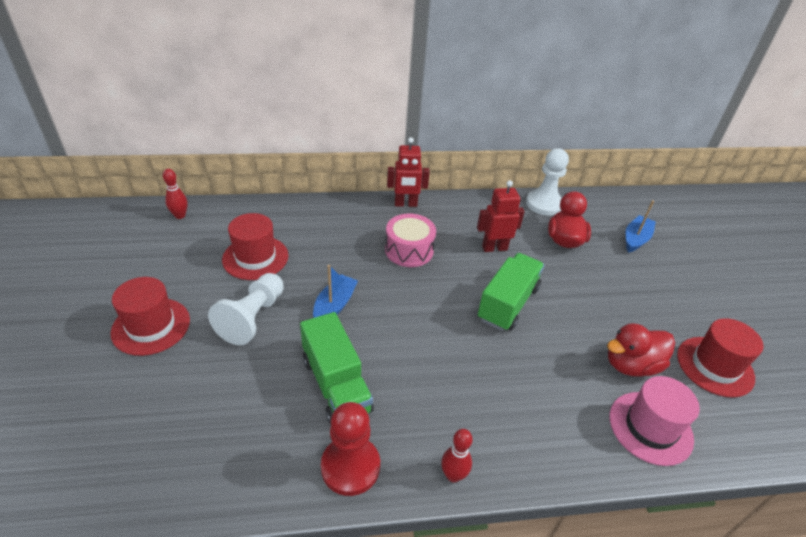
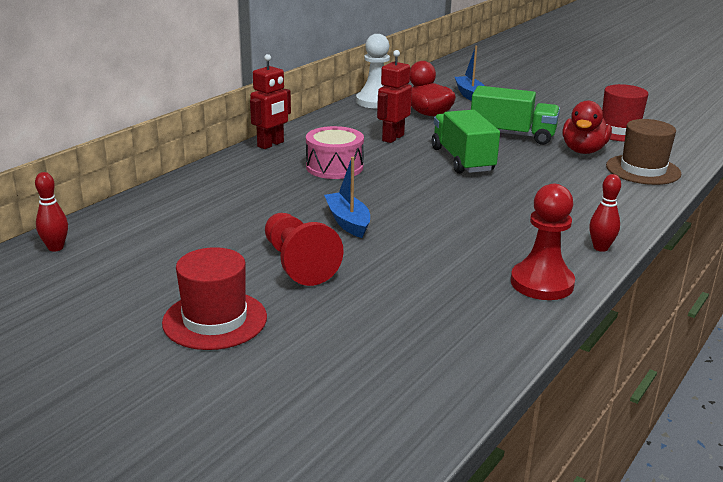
camera: 45 degrees left, 15 degrees down
(252, 318) = (298, 264): white pawn -> red pawn
(255, 257) = (211, 233): red hat -> none
(336, 384) = (445, 256): green truck -> green truck (512, 135)
(650, 427) = (643, 170): pink hat -> brown hat

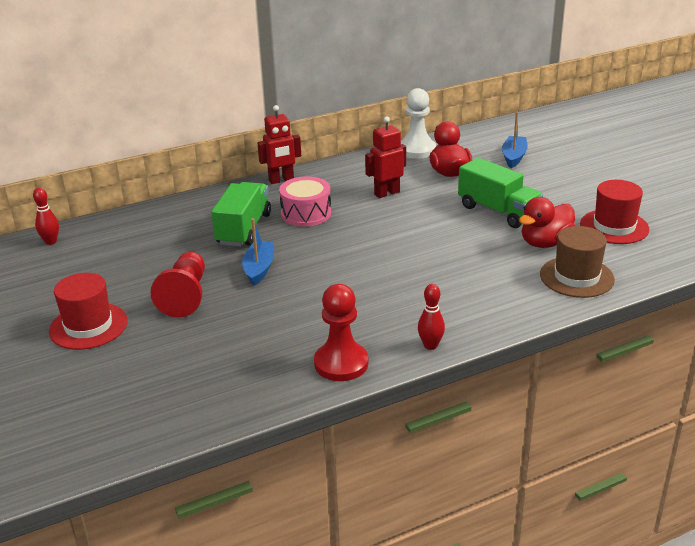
camera: 30 degrees right, 5 degrees up
(462, 160) = (420, 229): green truck -> green truck (244, 229)

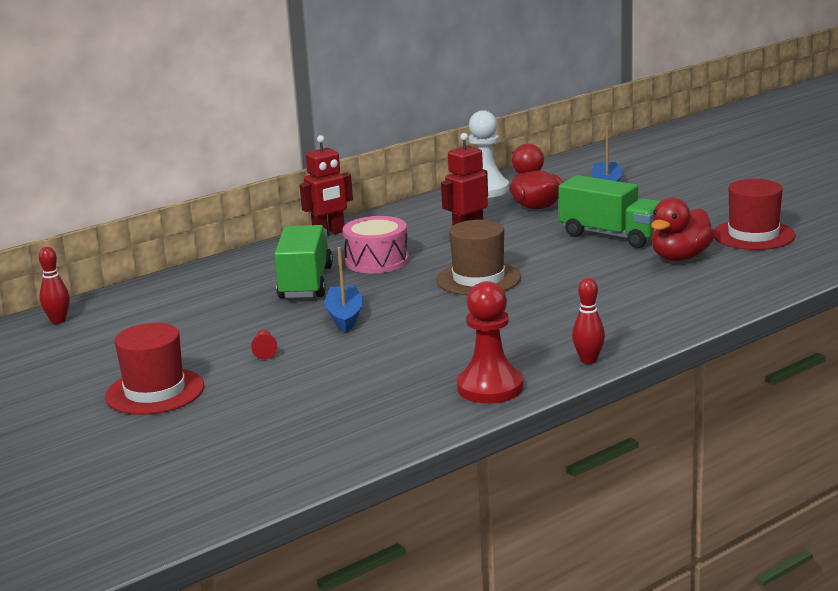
camera: 10 degrees left, 10 degrees down
(185, 296) = (265, 351): red pawn -> red pawn, size x0.42
(576, 277) = (730, 283): brown hat -> brown hat (478, 279)

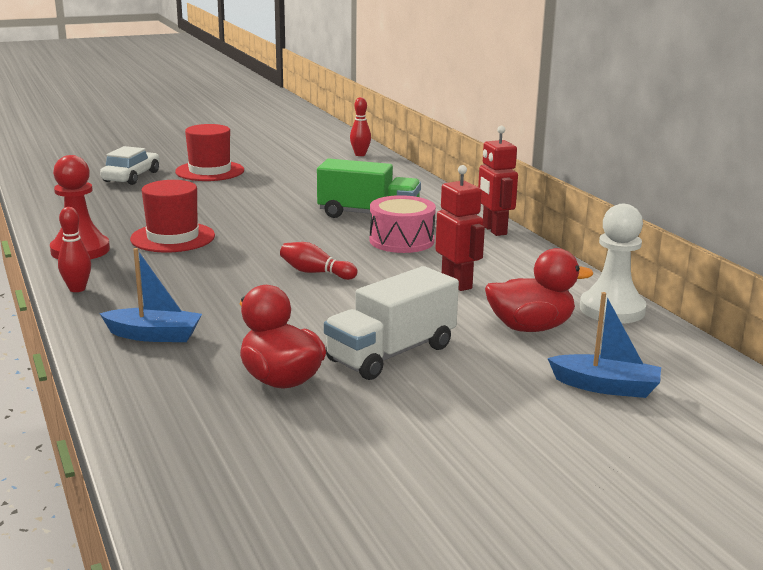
camera: 100 degrees right, 0 degrees up
(194, 436) = (131, 177): none -> white car
(265, 351) = (240, 197): red pawn -> none
(345, 316) = (279, 221): blue boat -> blue boat (154, 335)
(478, 279) = (315, 273): brown hat -> red bowling pin
(611, 235) = (391, 353): green truck -> white truck
(753, 235) = (317, 450): red hat -> red hat (173, 237)

